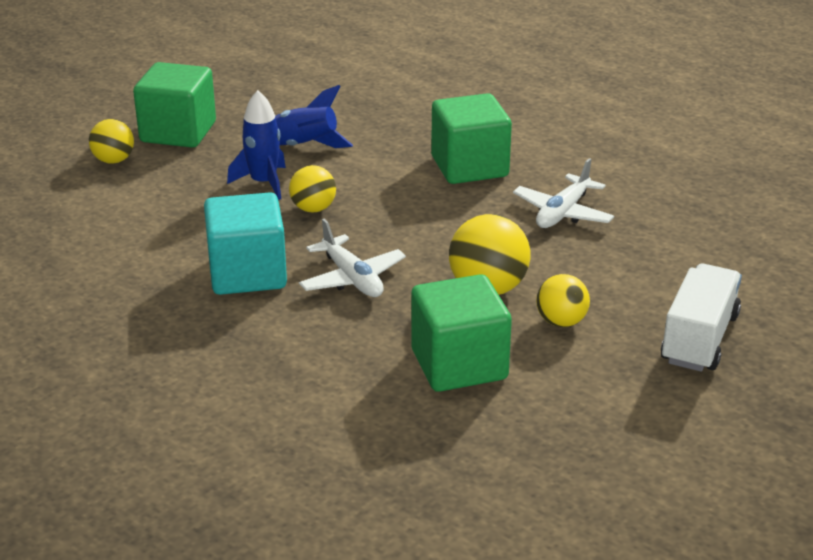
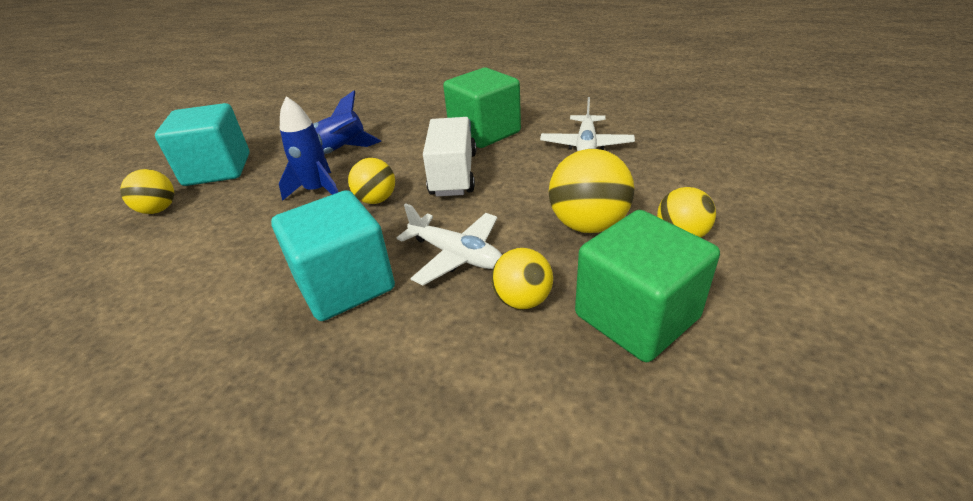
camera: 20 degrees left, 5 degrees up
(178, 132) = (217, 170): green cube -> turquoise cube
(380, 327) = (522, 300): none -> yellow ball
(699, 339) = (804, 213): white truck -> white truck (453, 174)

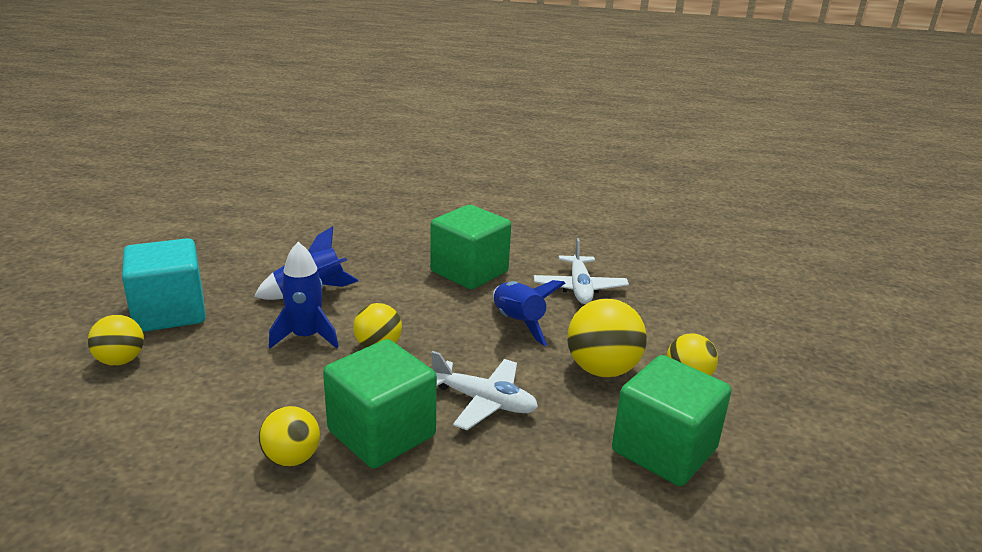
camera: 15 degrees left, 10 degrees down
(345, 284) = (381, 433): turquoise cube -> green cube
(453, 174) = (451, 318): white truck -> none
(515, 178) = (518, 323): none -> blue rocket
(522, 300) = (561, 440): yellow ball -> yellow ball (292, 458)

